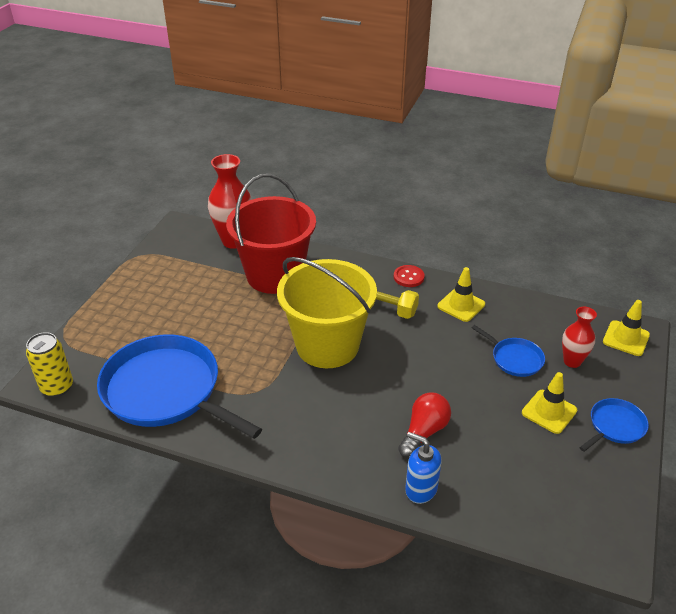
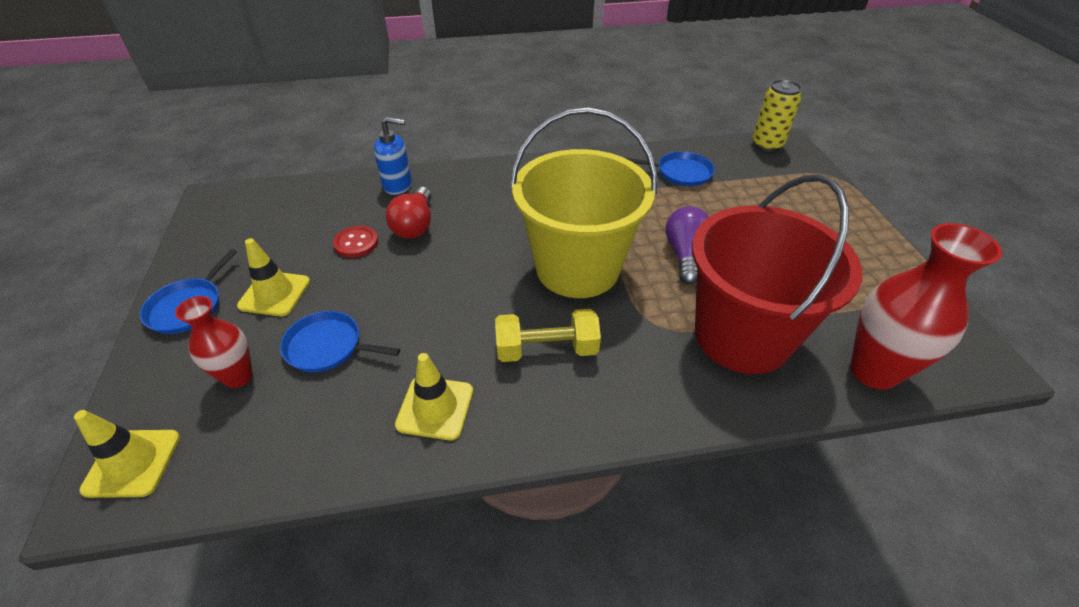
camera: 150 degrees right, 5 degrees up
(166, 391) = (681, 173): blue pan -> blue pan, size x0.45
(250, 326) = (685, 255): none -> purple light bulb
(408, 277) = (550, 429): red button -> red button (356, 243)

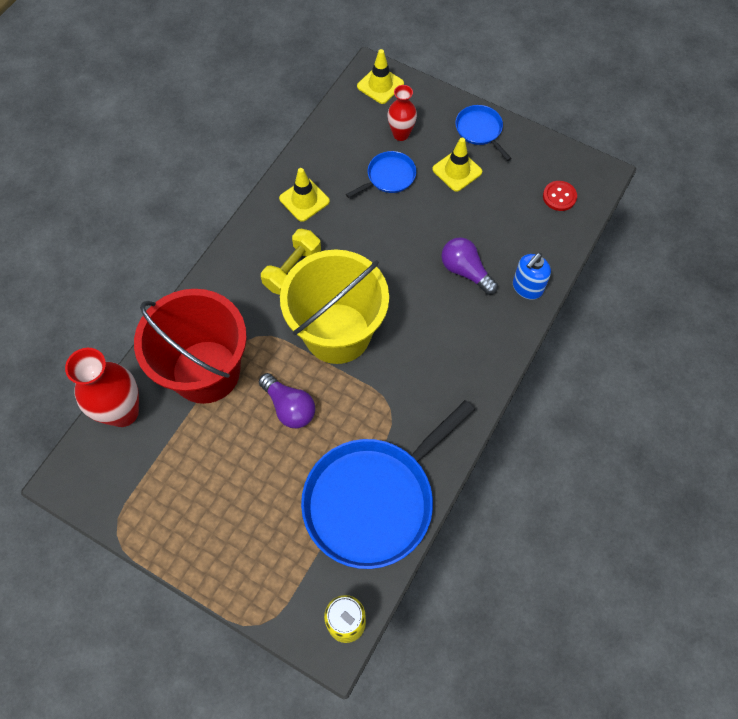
camera: 130 degrees right, 20 degrees up
(356, 243) = (473, 230): red button -> red button (559, 197)
(415, 225) = (465, 271): red light bulb -> purple light bulb
(681, 173) = (373, 500): blue pan -> blue pan, size x2.22

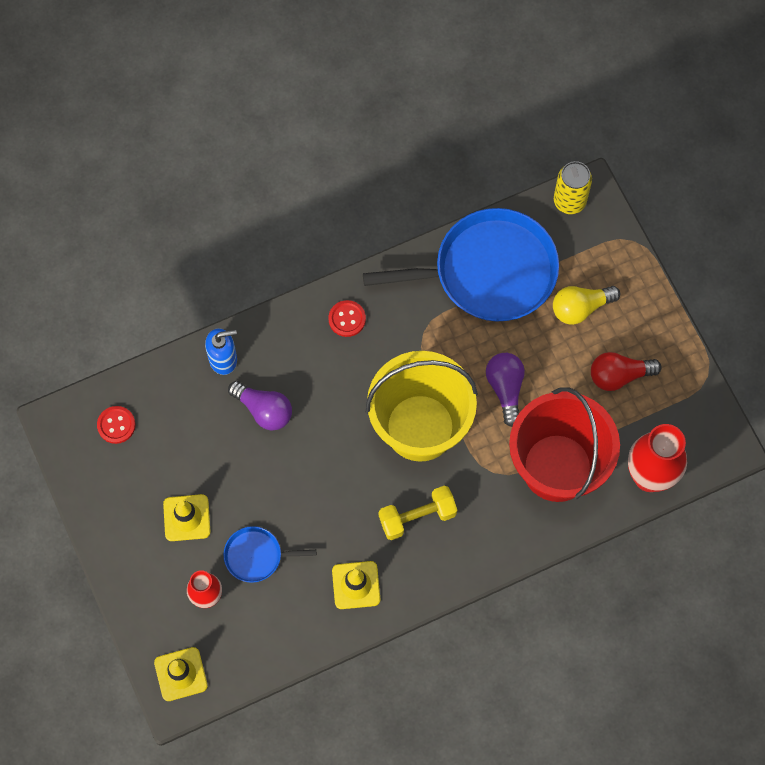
camera: 145 degrees left, 5 degrees up
(198, 482) = (619, 375): none -> red light bulb
(269, 521) = (580, 308): none -> yellow light bulb
(460, 379) = (347, 319): none -> red button
(465, 271) = (264, 410): purple light bulb -> purple light bulb turned 45 degrees counterclockwise
(480, 130) = (127, 548): blue pan -> none

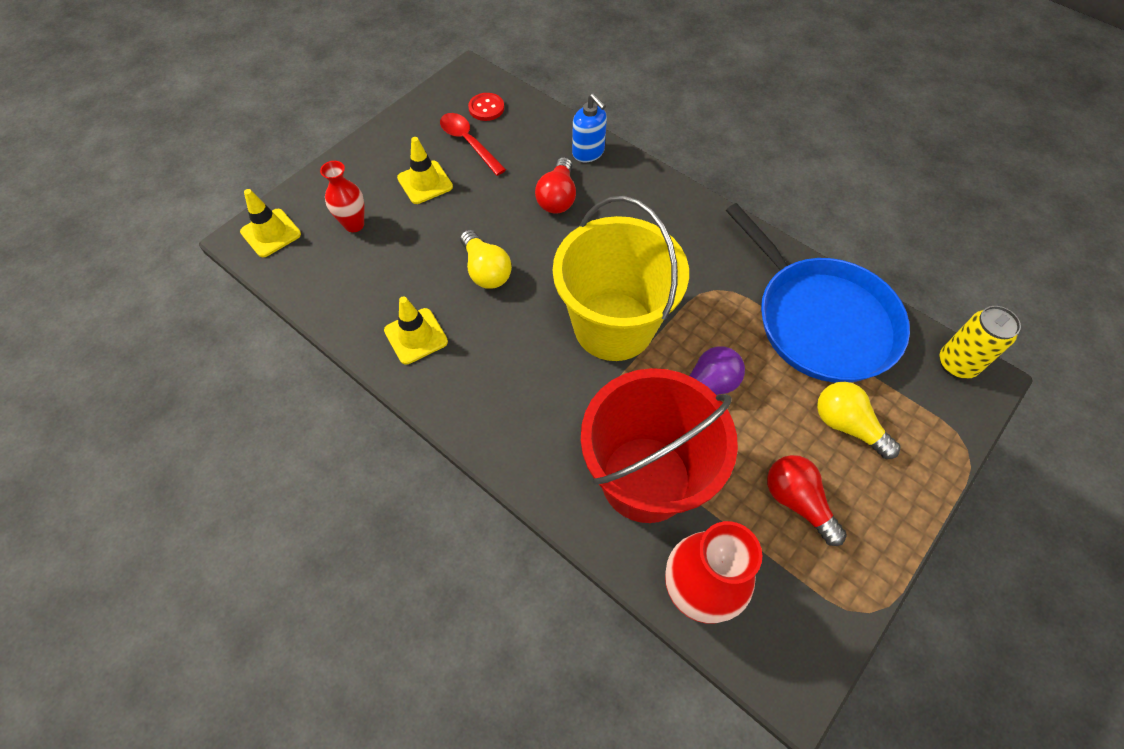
camera: 65 degrees right, 10 degrees down
(155, 460) = (468, 143): none -> red spoon
(256, 556) = (411, 245): blue pan -> none
(264, 410) = (557, 197): purple light bulb -> red light bulb
(315, 504) = (485, 270): none -> yellow light bulb
(347, 319) = (686, 224): red button -> none
(417, 517) = (515, 362): yellow dumbbell -> none

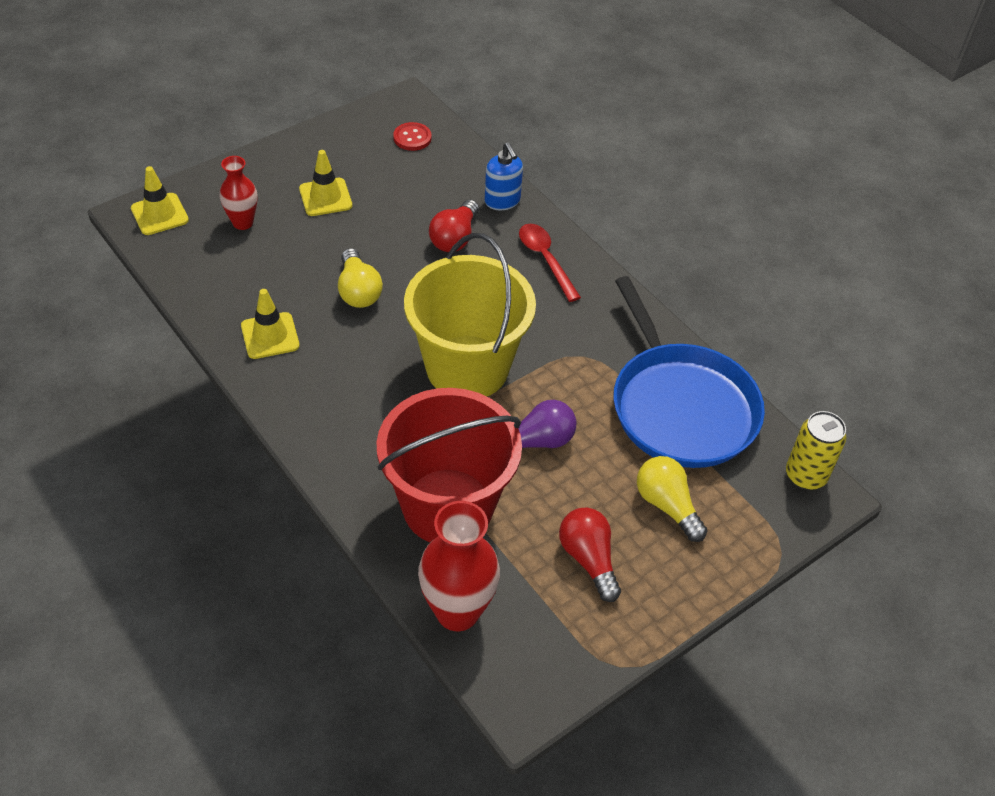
camera: 10 degrees right, 10 degrees down
(468, 143) = (382, 168): red spoon -> red spoon (545, 260)

